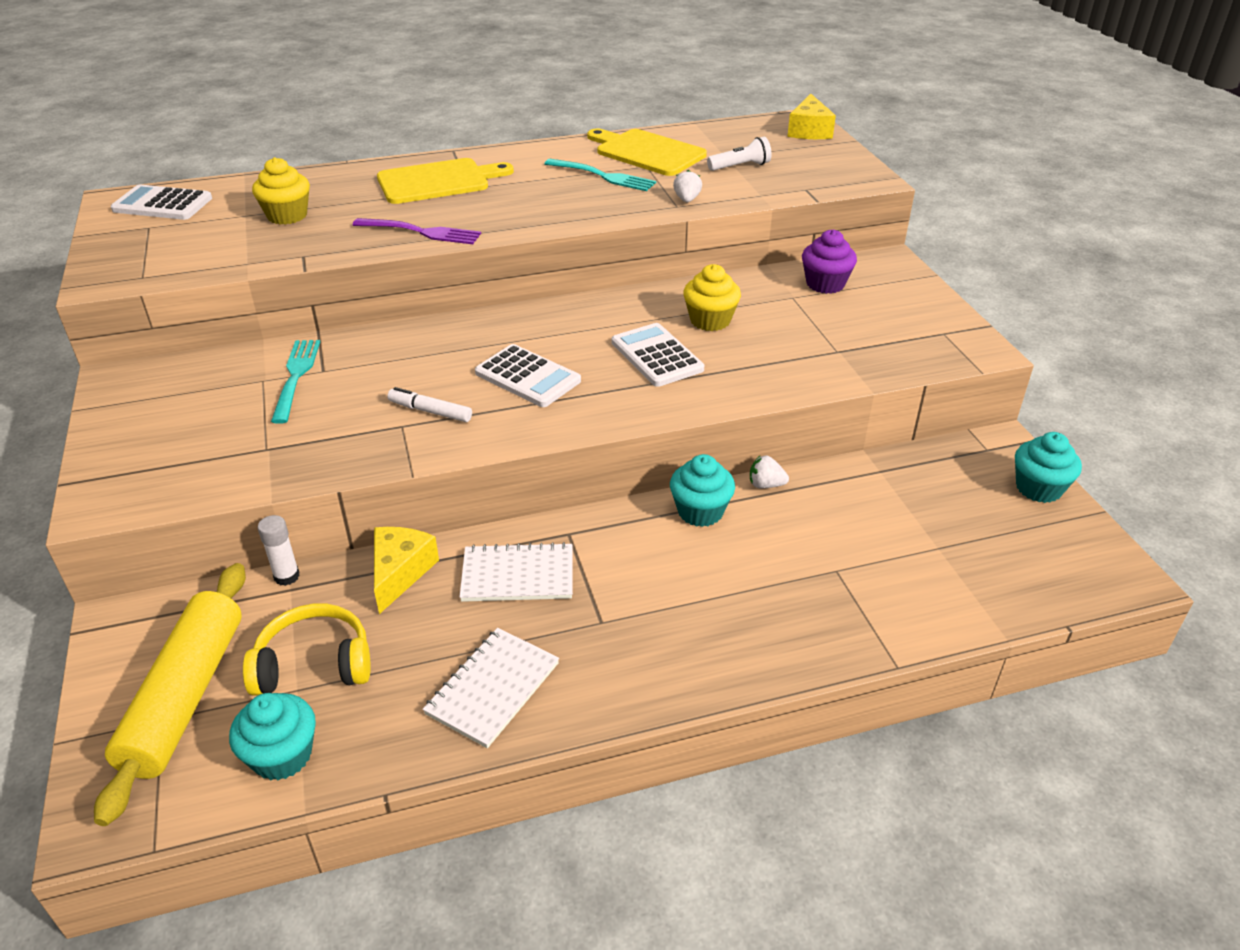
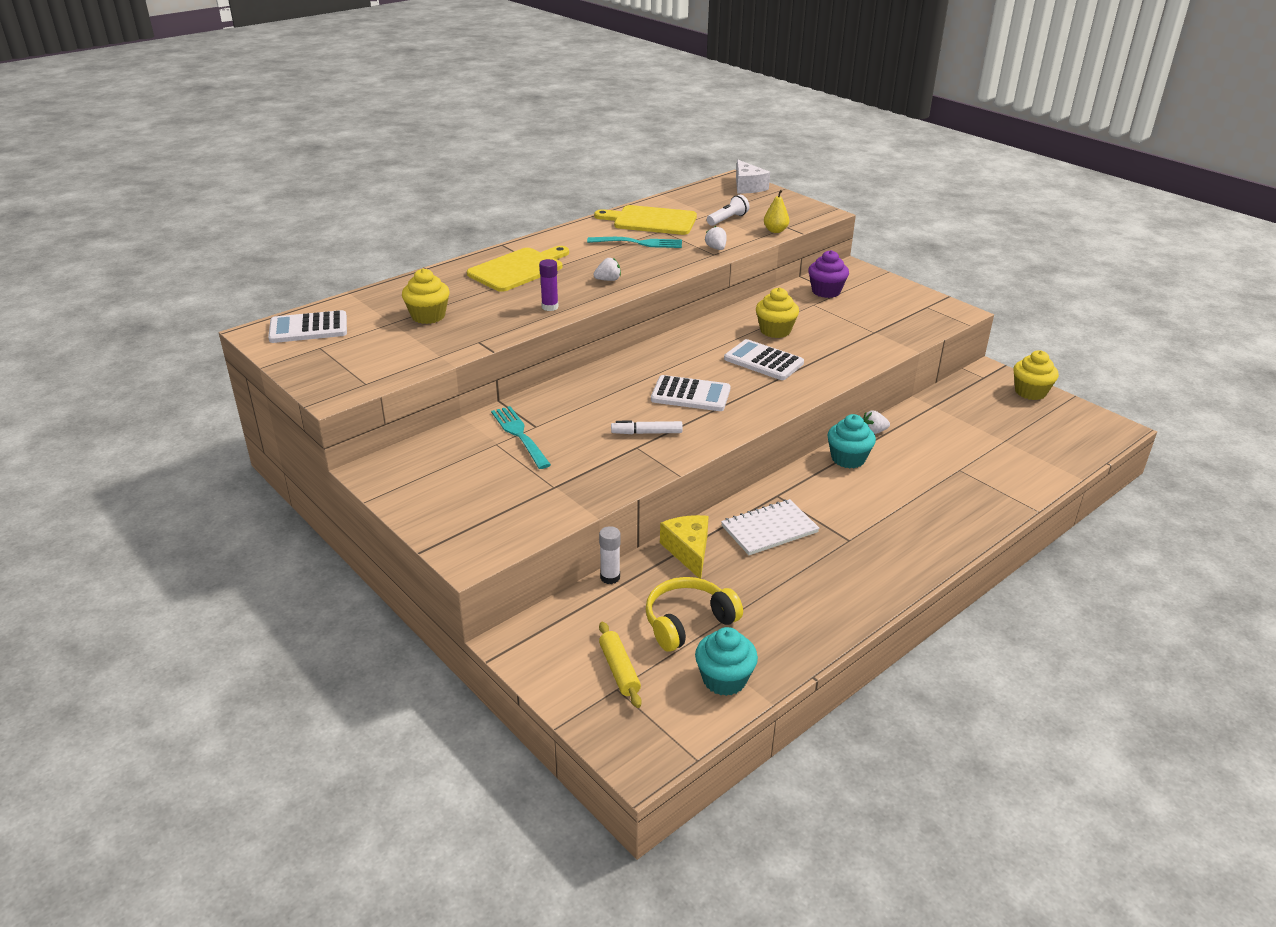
camera: 25 degrees left, 5 degrees down
(186, 697) = (619, 670): yellow rolling pin -> yellow rolling pin, size x0.48
(420, 232) = (550, 307): purple fork -> purple glue stick
(492, 688) = (819, 598): white notebook -> none
(519, 213) = (608, 280): none -> white strawberry
(785, 191) = (775, 231): none -> yellow pear
(809, 131) = (747, 187): yellow cheese -> white cheese
(1038, 488) = (1030, 392): turquoise cupcake -> yellow cupcake

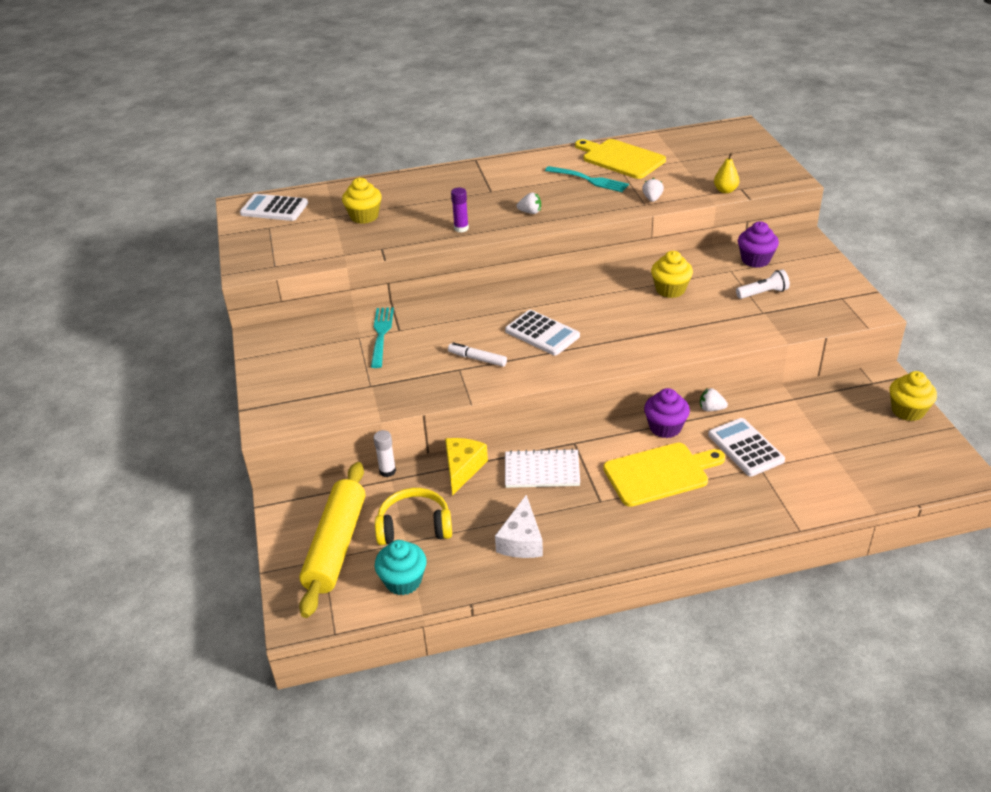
camera: 30 degrees right, 5 degrees up
(519, 269) = (468, 186): yellow cutting board -> yellow cutting board (660, 474)
(619, 670) = (336, 546): yellow rolling pin -> yellow rolling pin, size x2.07
(727, 219) = (691, 170): white flashlight -> white flashlight (763, 293)
(747, 187) = (744, 137): white cheese -> white cheese (521, 540)
(763, 361) = (632, 317): white calculator -> white calculator (745, 448)
(848, 459) = (665, 427): turquoise cupcake -> purple cupcake

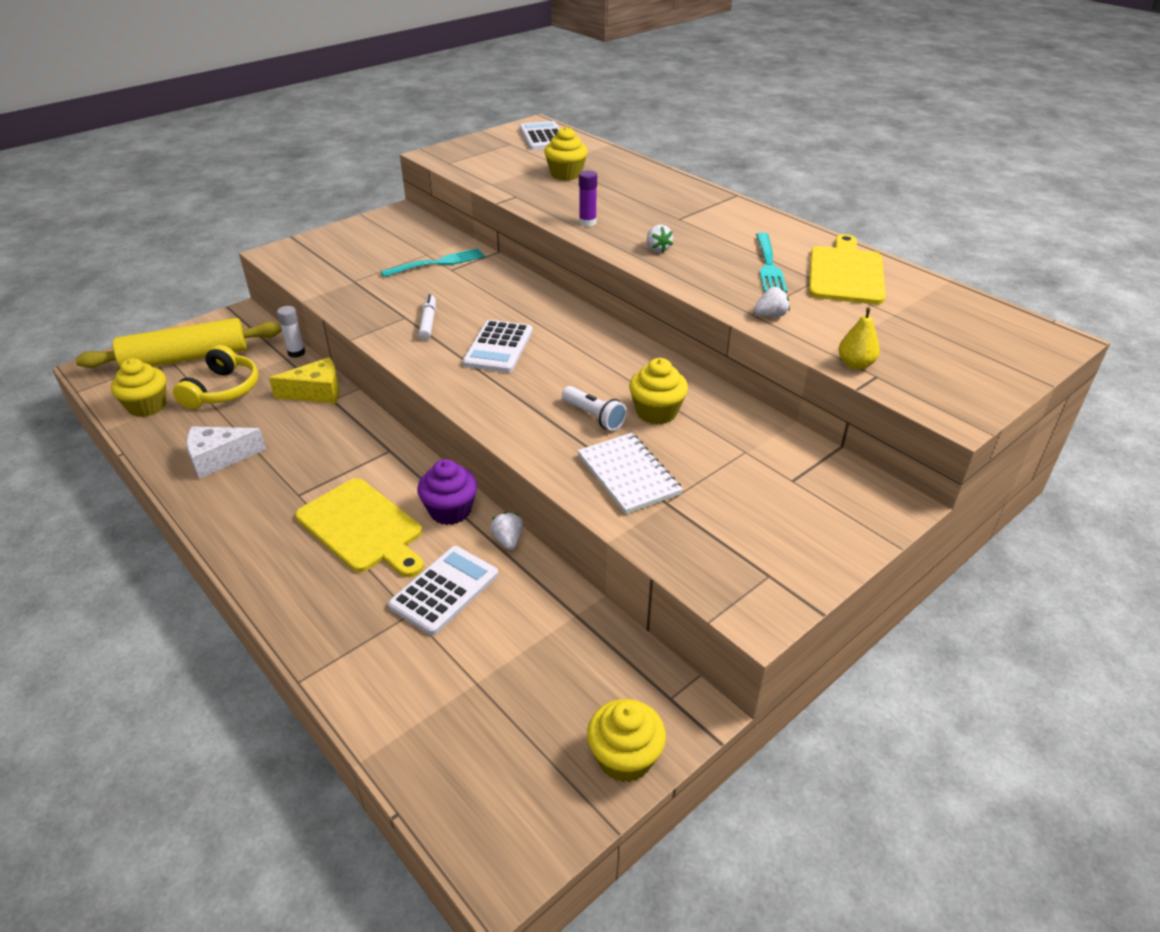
camera: 60 degrees right, 0 degrees up
(403, 581) = (147, 406): turquoise cupcake -> yellow cupcake
(414, 526) = (223, 390): yellow headphones -> yellow headphones turned 45 degrees clockwise
(542, 470) = (333, 441): white notebook -> white notebook (628, 475)
(755, 260) = (793, 467): purple cupcake -> none
(763, 293) = (714, 492): white flashlight -> white flashlight (594, 416)

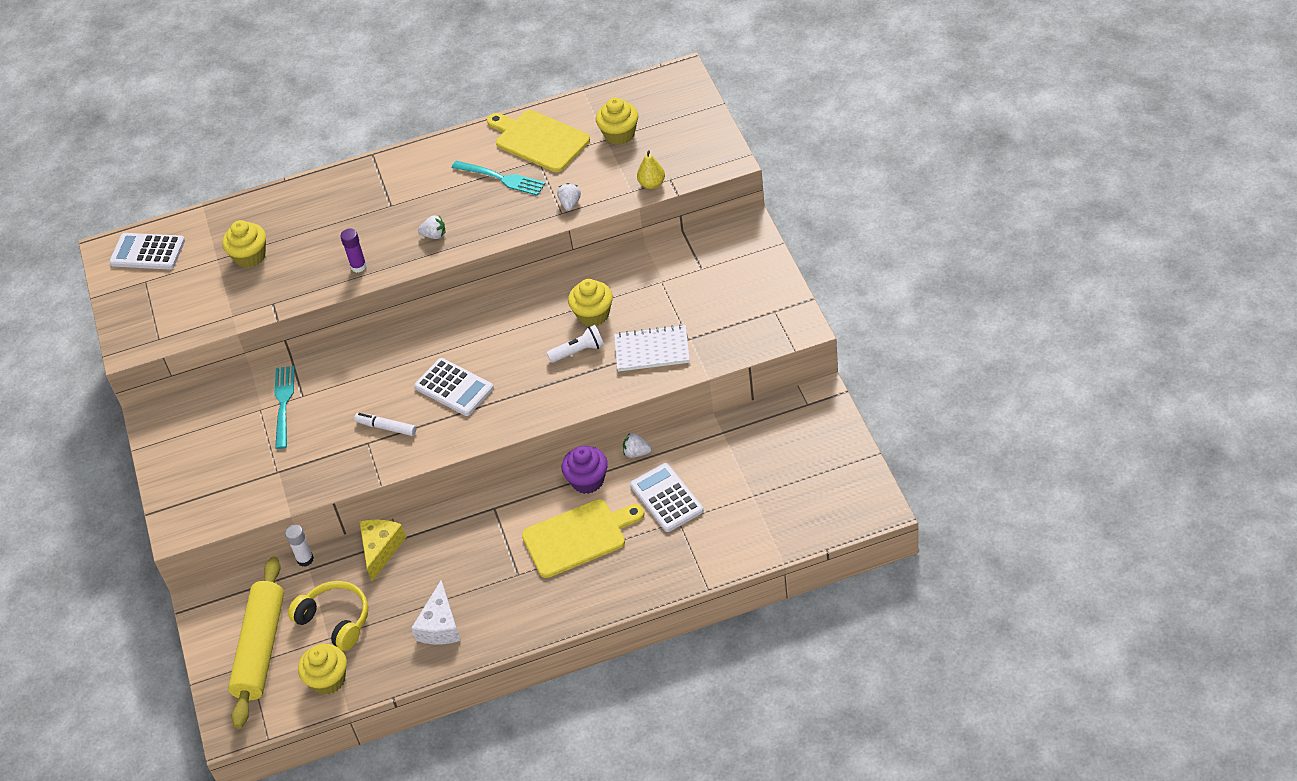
camera: 60 degrees left, 10 degrees up
(625, 758) = (837, 437): yellow cupcake -> yellow cupcake (619, 134)

